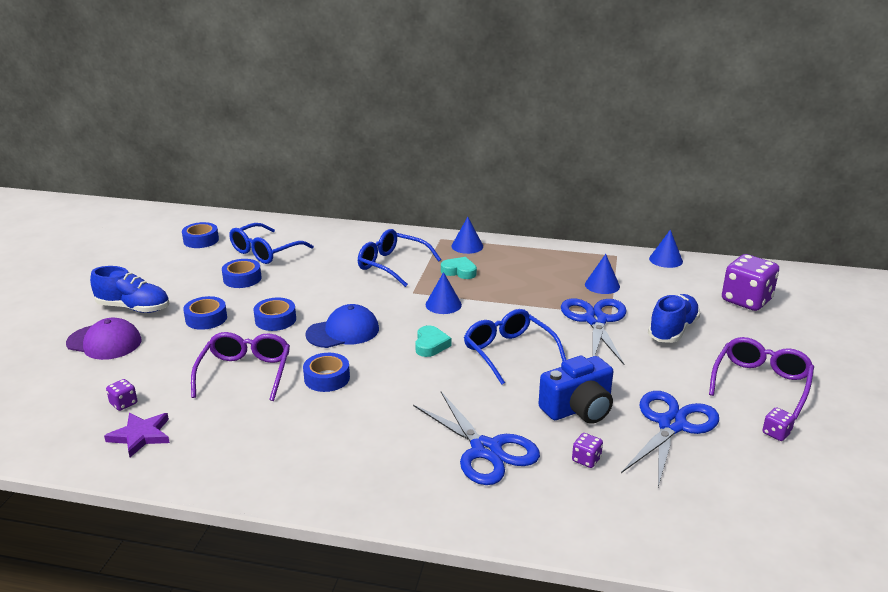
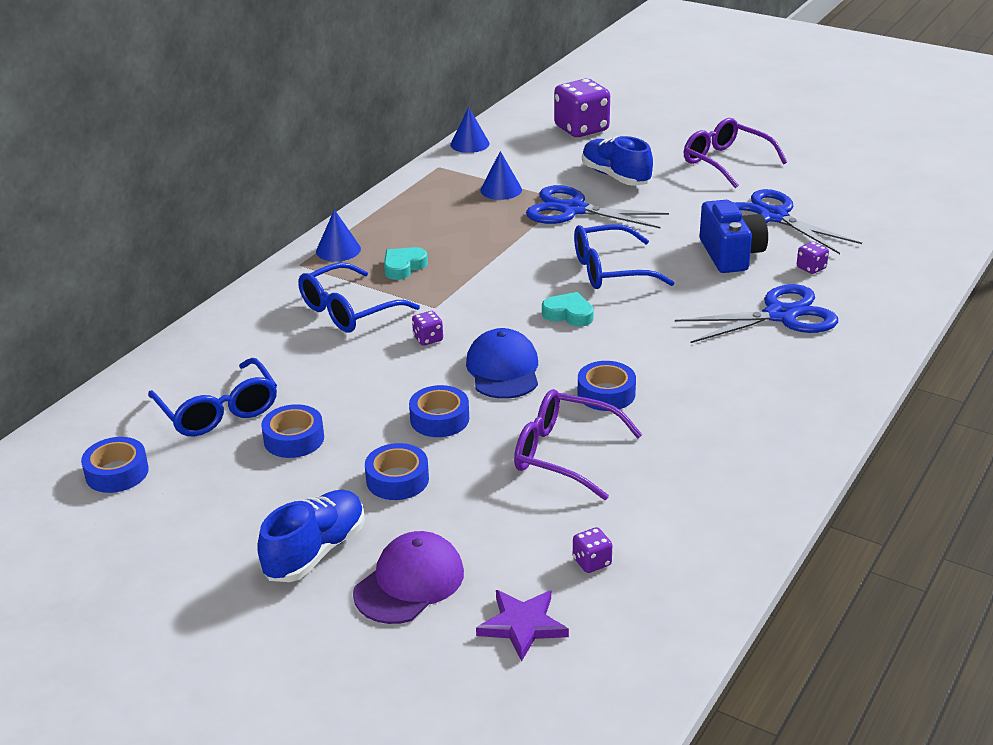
camera: 70 degrees left, 5 degrees up
(141, 435) = (673, 547): purple star -> purple star (522, 625)
(443, 304) = (480, 291): blue cone -> none
(776, 433) = (801, 176): purple dice -> purple dice (428, 339)

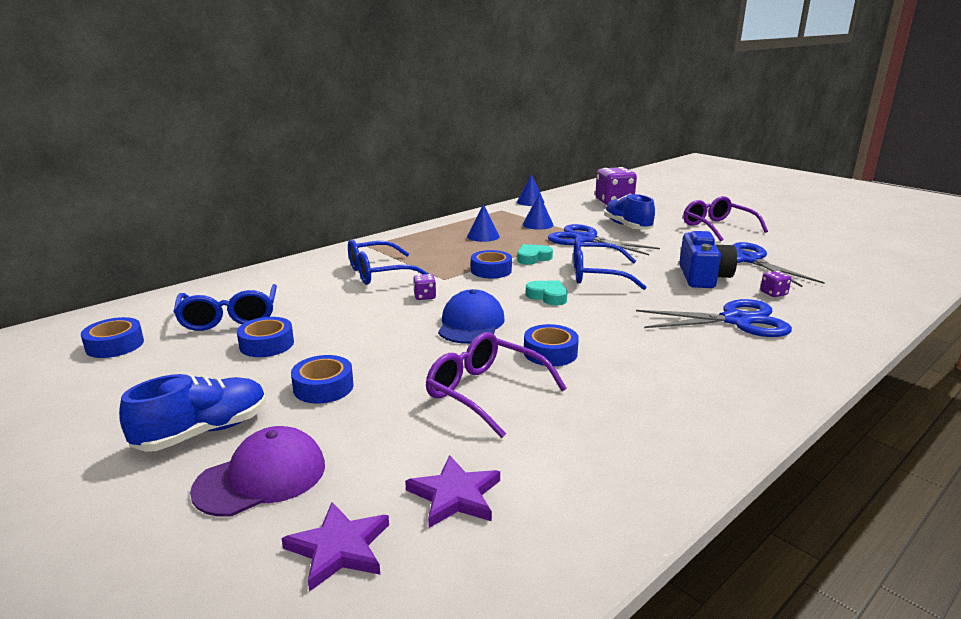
camera: 15 degrees right, 10 degrees down
(338, 250) = (399, 241): blue cone -> blue cone (483, 236)
(403, 267) = (438, 255): turquoise heart -> turquoise heart (533, 258)
(439, 419) = (394, 349): blue tape -> blue tape (491, 270)
(592, 562) = (455, 495): purple dice -> purple star

